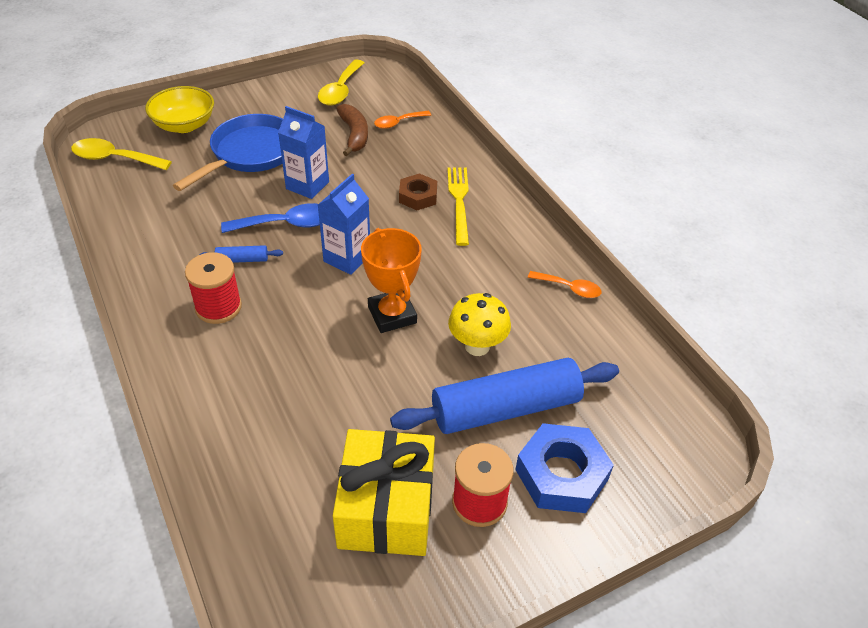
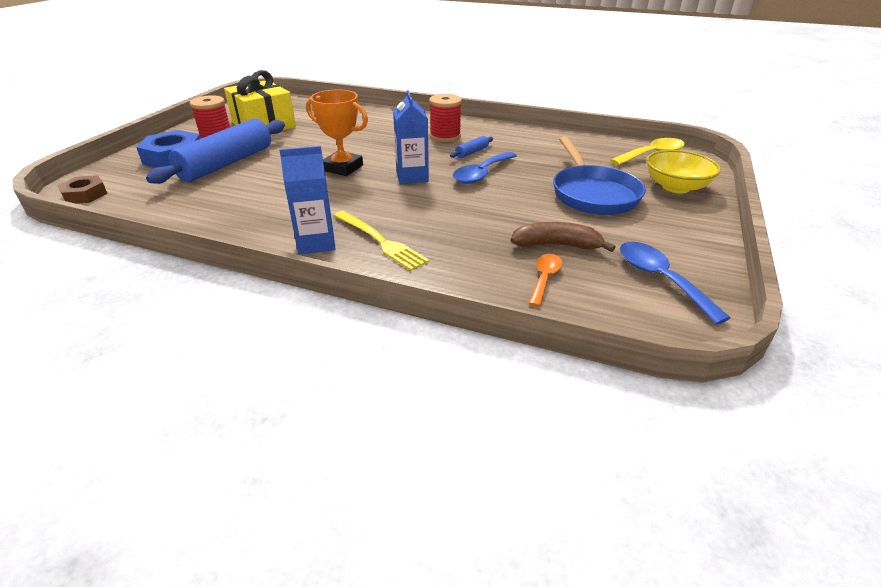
camera: 140 degrees right, 10 degrees down
(307, 185) = (513, 196): blue carton -> blue carton (316, 243)
(340, 90) = (660, 279): yellow spoon -> blue spoon
(354, 135) = (557, 245): brown banana -> brown banana turned 150 degrees clockwise
(418, 196) = (421, 228): brown nut -> brown nut (85, 195)
(477, 346) = (269, 177): yellow mushroom -> none
(569, 288) = (219, 228): orange spoon -> none

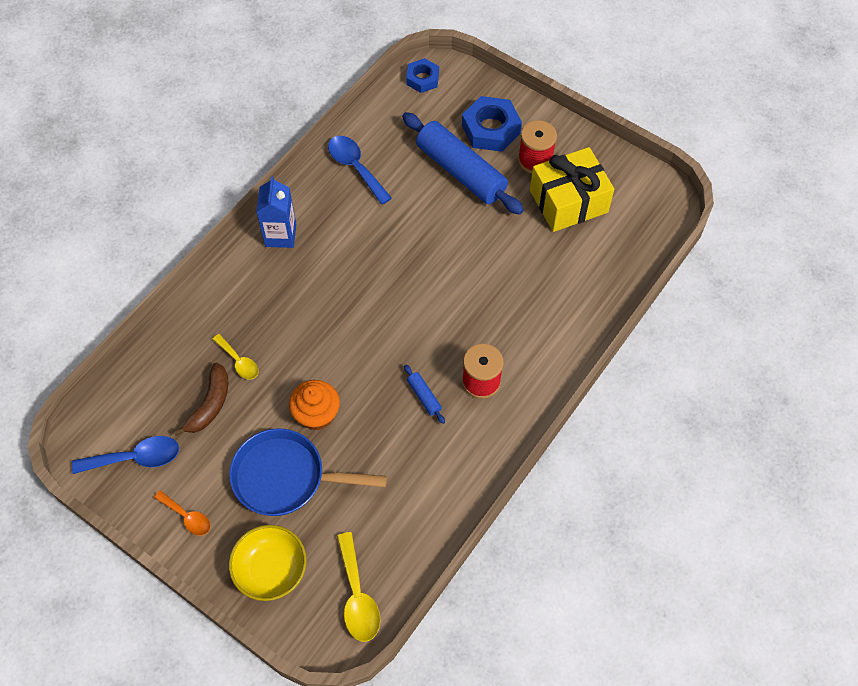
camera: 105 degrees right, 25 degrees up
(85, 195) = (422, 79): brown nut -> blue nut
(342, 168) = (420, 267): orange trophy -> none
(380, 241) = (266, 278): yellow fork -> none
(412, 176) = (379, 324): blue carton -> none
(481, 174) = (364, 389): blue spoon -> blue spoon (355, 167)
(495, 238) = (239, 361): none -> yellow spoon
(521, 190) = (316, 414): none -> orange cupcake
(544, 278) = (171, 377): orange spoon -> orange spoon (187, 517)

